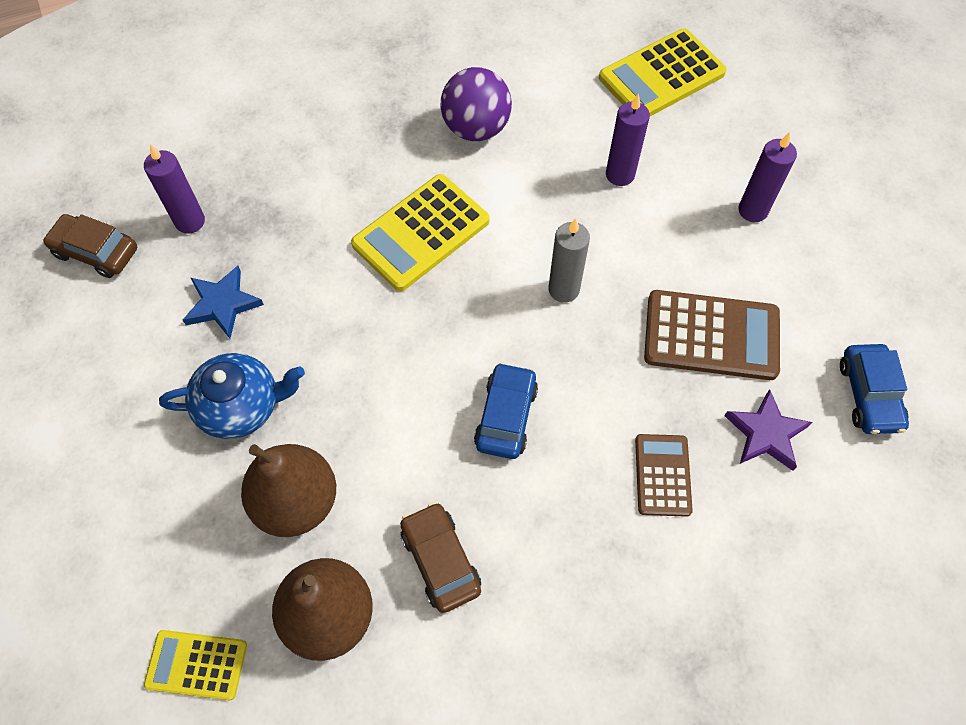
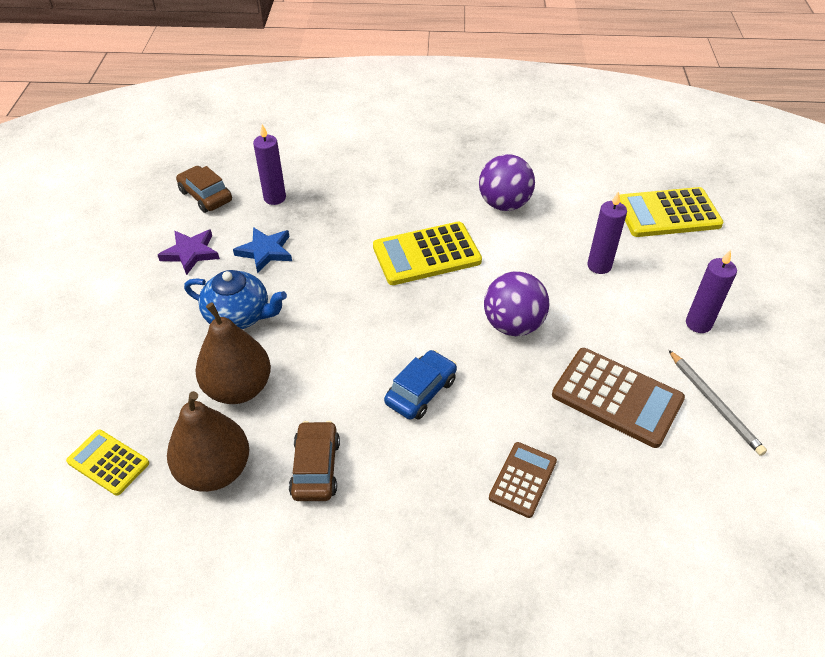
camera: 25 degrees right, 15 degrees down
(563, 289) = (513, 325): grey candle -> purple ball
(766, 433) = (628, 484): purple star -> purple star (190, 253)
(807, 302) = (714, 403): none -> grey pencil
(869, 395) = (737, 491): blue car -> none

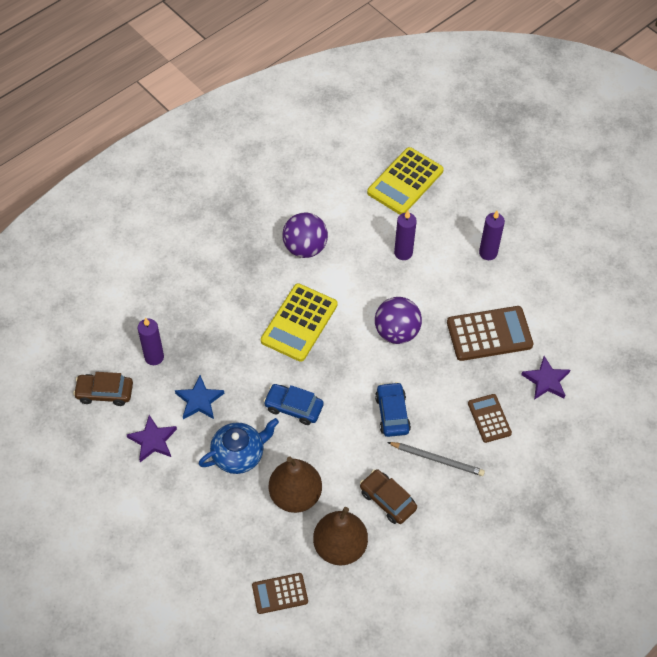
camera: 45 degrees left, 10 degrees up
(108, 462) = (280, 593): yellow calculator -> brown calculator
(335, 315) = (293, 407): none -> blue car
(639, 495) = (546, 380): none -> purple star
(714, 403) = (536, 299): grey pencil -> grey pencil (437, 459)

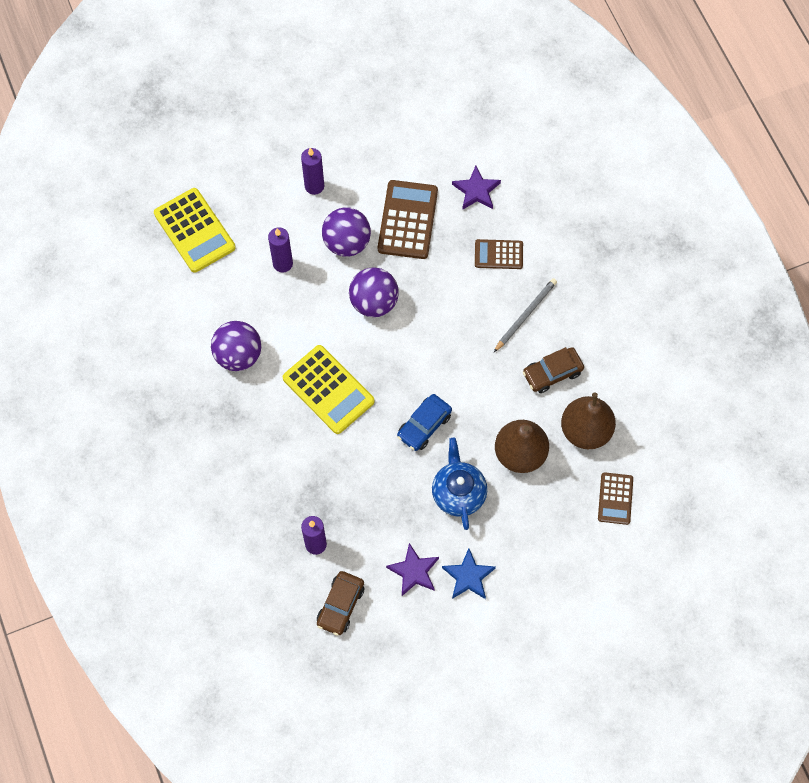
camera: 70 degrees left, 10 degrees up
(199, 400) = (384, 513): blue star -> blue star (468, 576)
(392, 413) = (463, 338): blue car -> none
(445, 294) = (347, 243): none -> purple ball

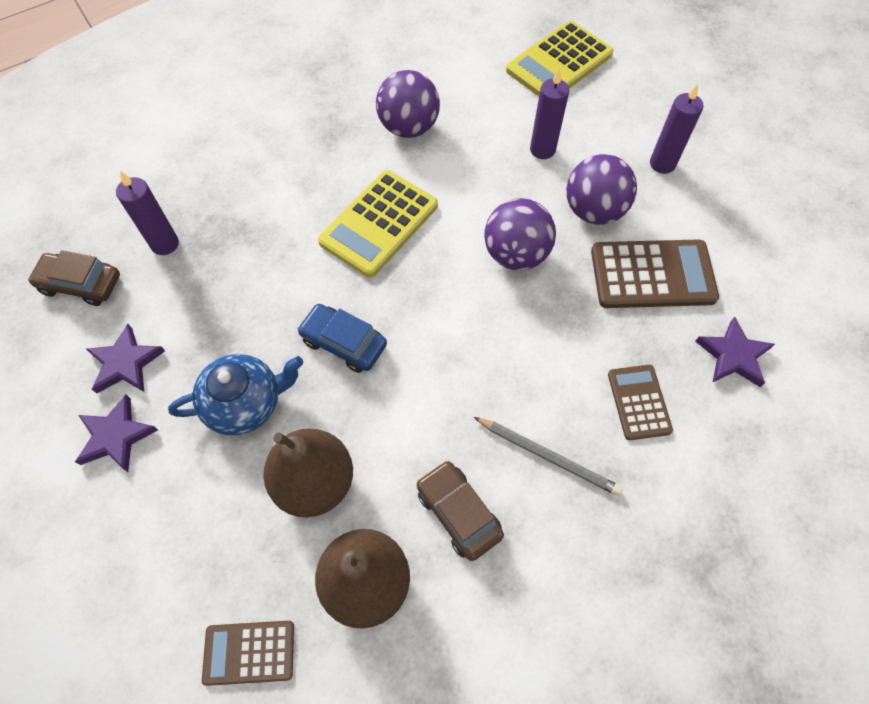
camera: 80 degrees right, 5 degrees down
(468, 576) = (116, 436): blue star -> purple star

